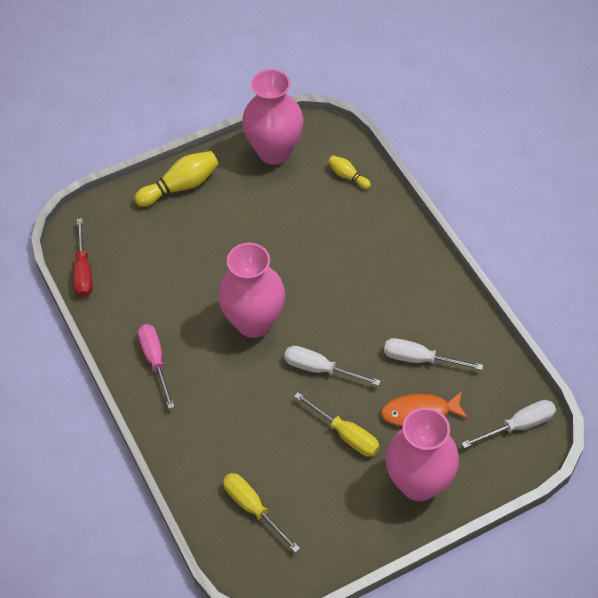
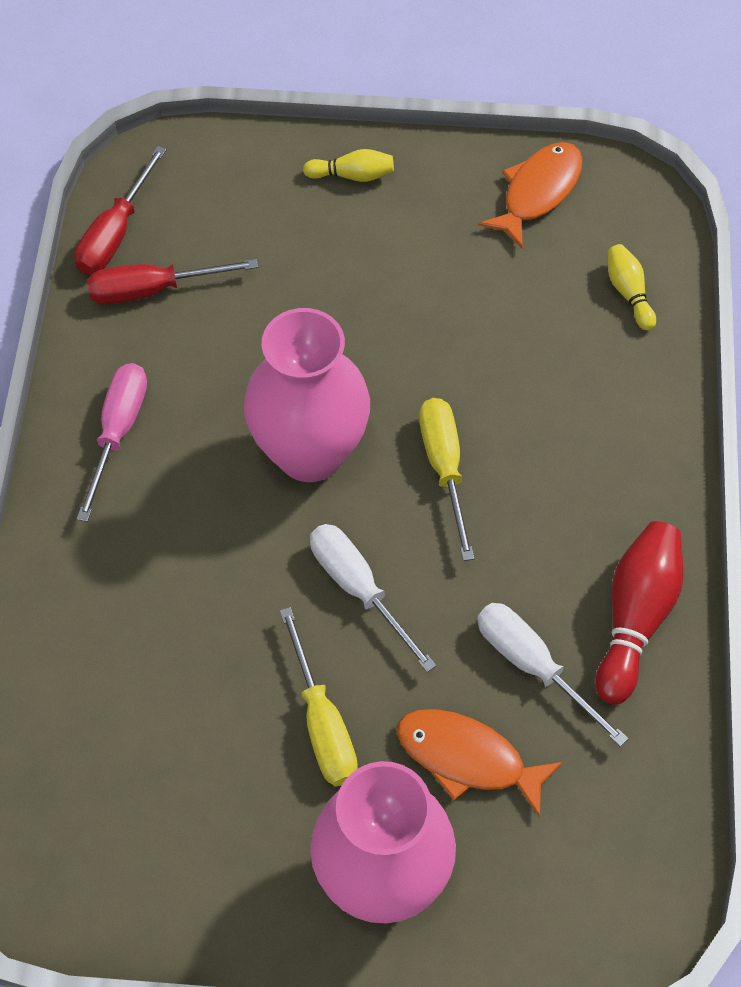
camera: 30 degrees right, 5 degrees up
(122, 288) = (153, 290): none -> red screwdriver
(180, 186) = (352, 175): yellow bowling pin -> yellow bowling pin, size x0.55
(253, 508) = (93, 757): yellow screwdriver -> yellow screwdriver (444, 468)
(274, 151) = (537, 192): pink vase -> orange fish
(449, 315) = (635, 617): none -> red bowling pin
(518, 426) = (620, 881): white screwdriver -> none

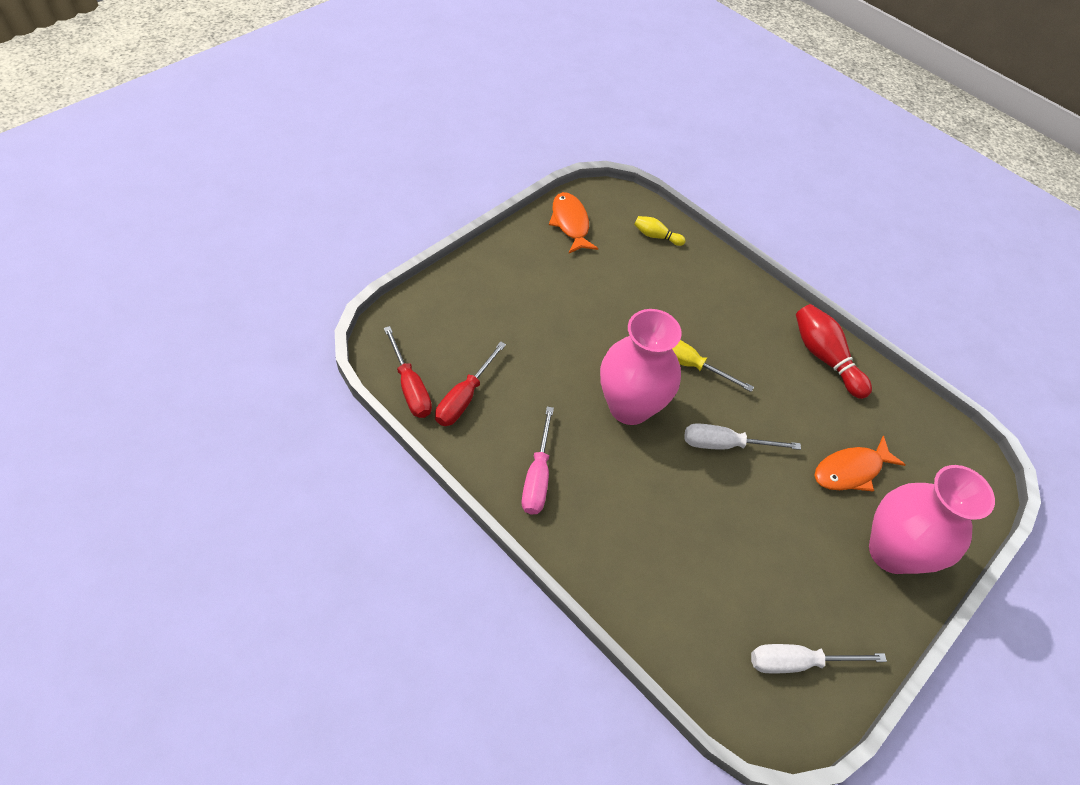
camera: 55 degrees left, 5 degrees down
(118, 432) = (537, 476): pink screwdriver -> pink screwdriver turned 135 degrees counterclockwise
(322, 722) = (787, 514): yellow screwdriver -> none
(352, 175) = (486, 274): yellow bowling pin -> none
(533, 666) = (820, 411): white screwdriver -> white screwdriver (797, 662)

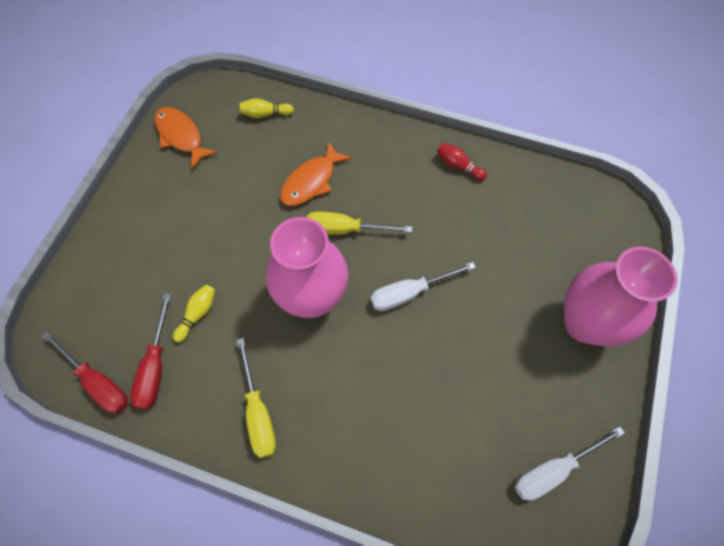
camera: 20 degrees left, 10 degrees up
(520, 373) = (198, 314): none -> yellow bowling pin
(537, 476) = (258, 412): pink screwdriver -> yellow screwdriver
(824, 357) = (458, 166): red bowling pin -> red bowling pin, size x0.55
(851, 470) = (523, 263): orange fish -> orange fish (311, 181)

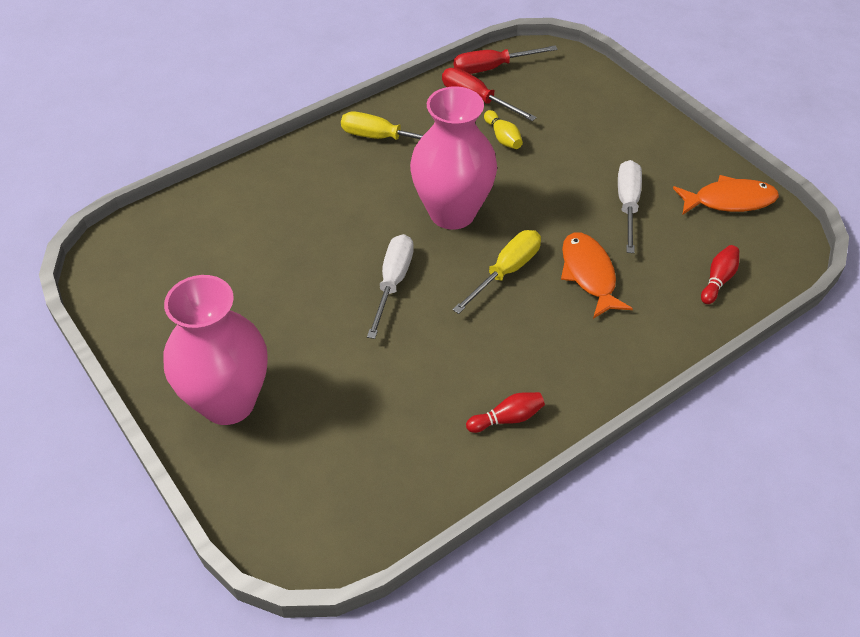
camera: 125 degrees right, 15 degrees down
(265, 114) = (718, 280): yellow bowling pin -> red bowling pin
(553, 469) = (150, 285): white screwdriver -> white screwdriver (627, 205)

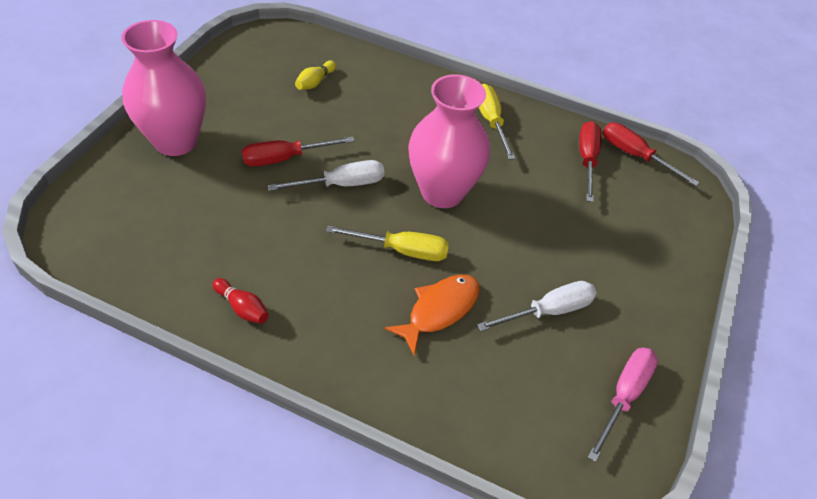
camera: 55 degrees right, 0 degrees up
(324, 314) = (285, 158): none -> red screwdriver
(503, 137) = (556, 193): yellow bowling pin -> yellow bowling pin (315, 82)
(718, 280) = (506, 420): red bowling pin -> none
(729, 200) = (623, 396): orange fish -> pink screwdriver

